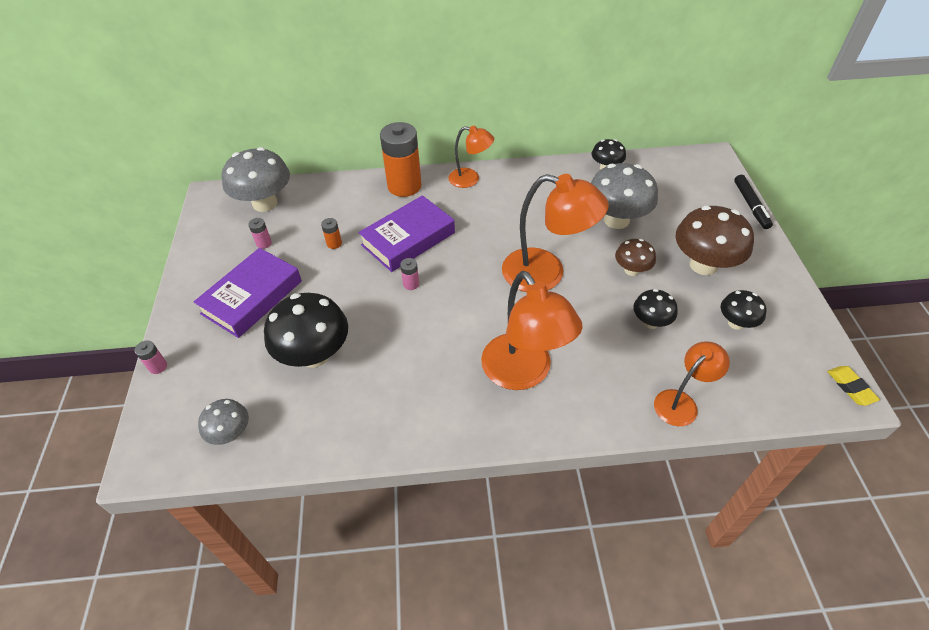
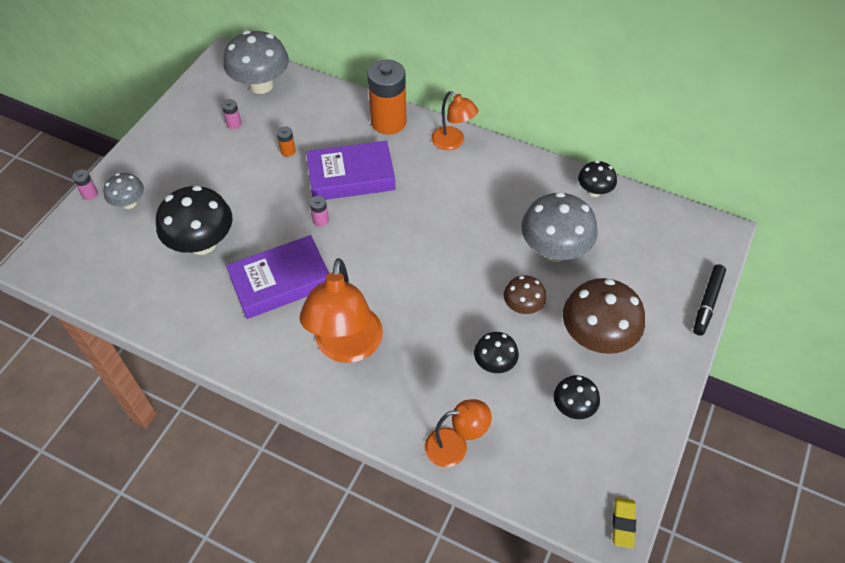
camera: 30 degrees right, 5 degrees up
(231, 433) = (103, 274): grey mushroom -> grey mushroom (129, 203)
(252, 297) = (192, 169): purple book -> purple book (280, 281)
(546, 274) = (441, 270): orange lamp -> none

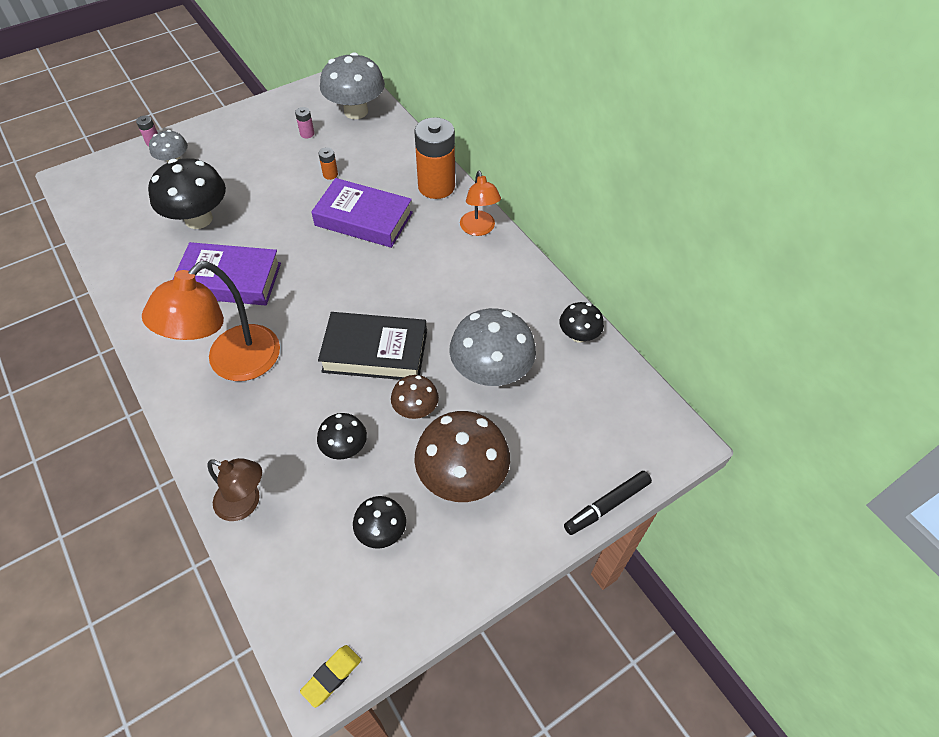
camera: 30 degrees right, 0 degrees up
(320, 220) = (306, 244): pink battery -> none
(454, 279) = (375, 352): none -> black book
(455, 446) = (245, 503): orange lamp -> brown lamp

